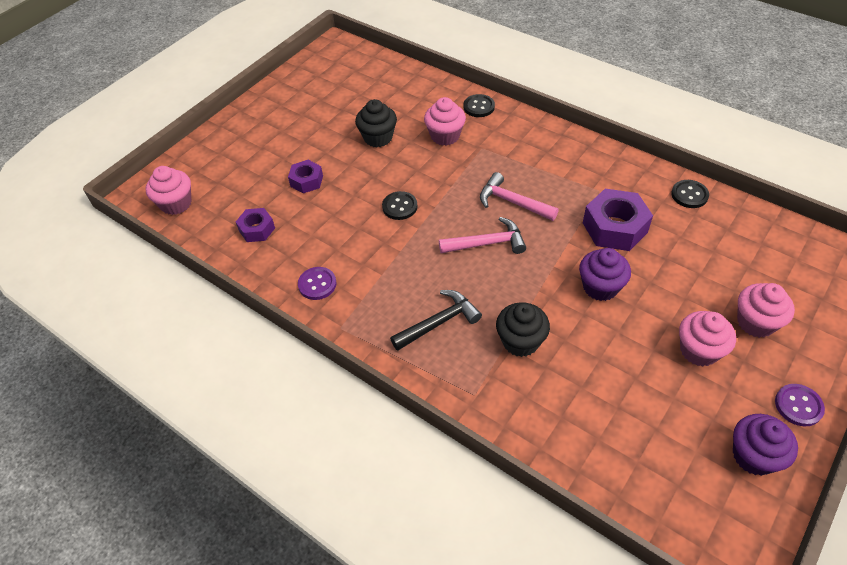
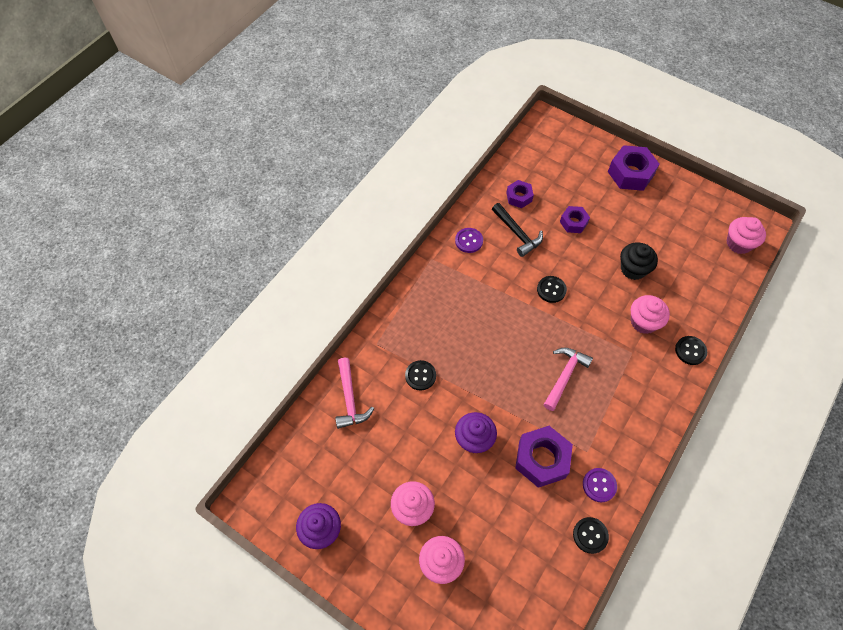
camera: 85 degrees right, 10 degrees up
(176, 204) = (540, 144): pink cupcake -> pink cupcake (738, 243)
(246, 128) = (630, 173): none -> purple nut
(439, 322) = (436, 321): black hammer -> black hammer (517, 233)
(487, 243) = (516, 355): pink hammer -> pink hammer (350, 399)
(520, 341) = (420, 376): black cupcake -> black button
(798, 406) = (361, 577): purple button -> purple button (599, 485)

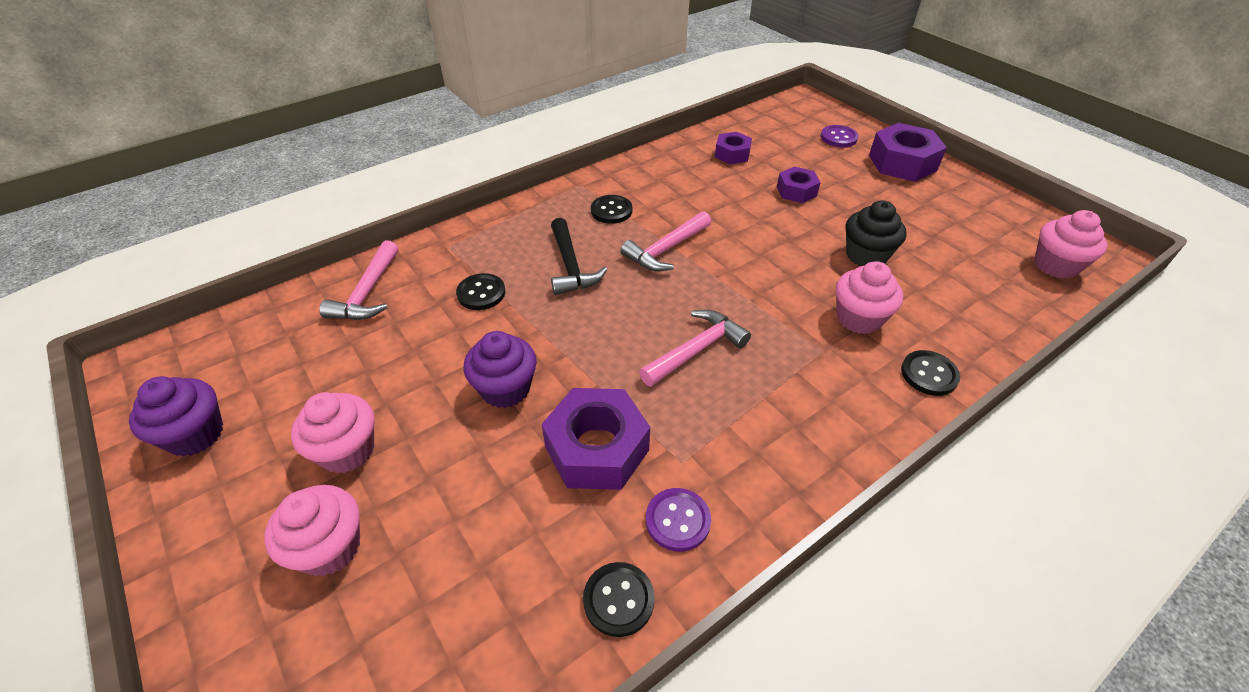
camera: 20 degrees right, 15 degrees down
(469, 241) = (640, 178): purple button -> purple button (838, 138)
(514, 302) = (666, 249): none -> pink hammer
(517, 233) = (710, 185): black hammer -> black hammer (570, 266)
(551, 290) = (728, 249): black button -> black button (611, 211)

